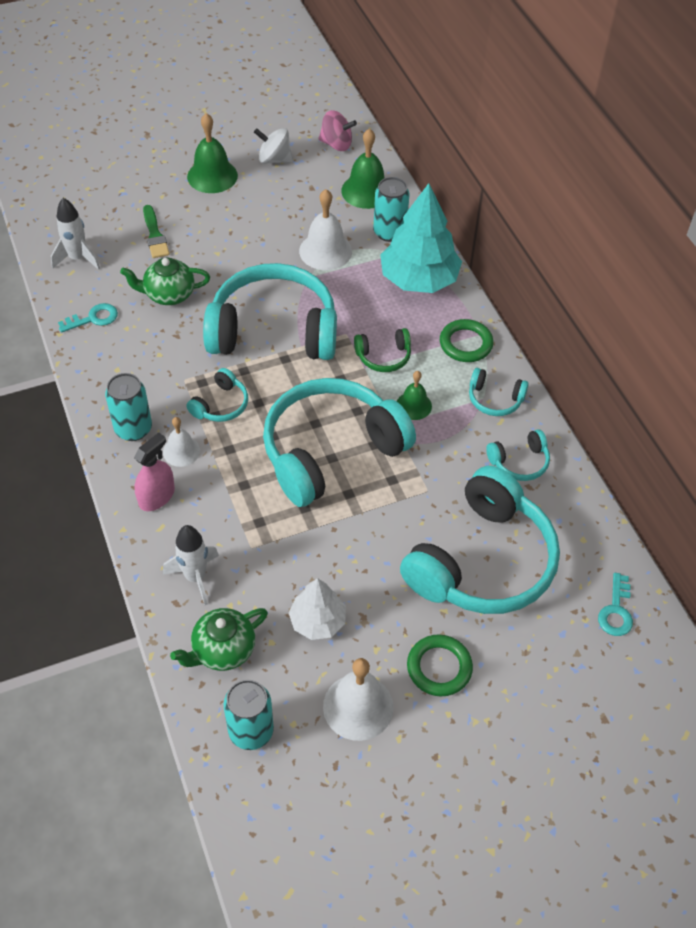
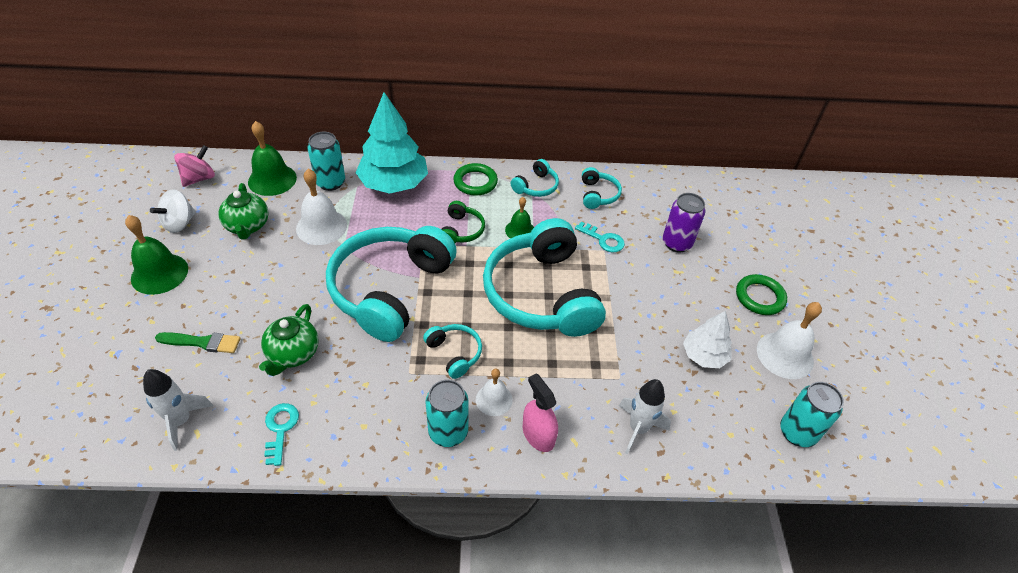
camera: 70 degrees left, 5 degrees down
(223, 650) = (717, 430): green teapot -> green teapot (247, 226)
(483, 561) = (676, 243): turquoise headphones -> purple can
(616, 611) = (733, 195): turquoise key -> turquoise key (603, 240)

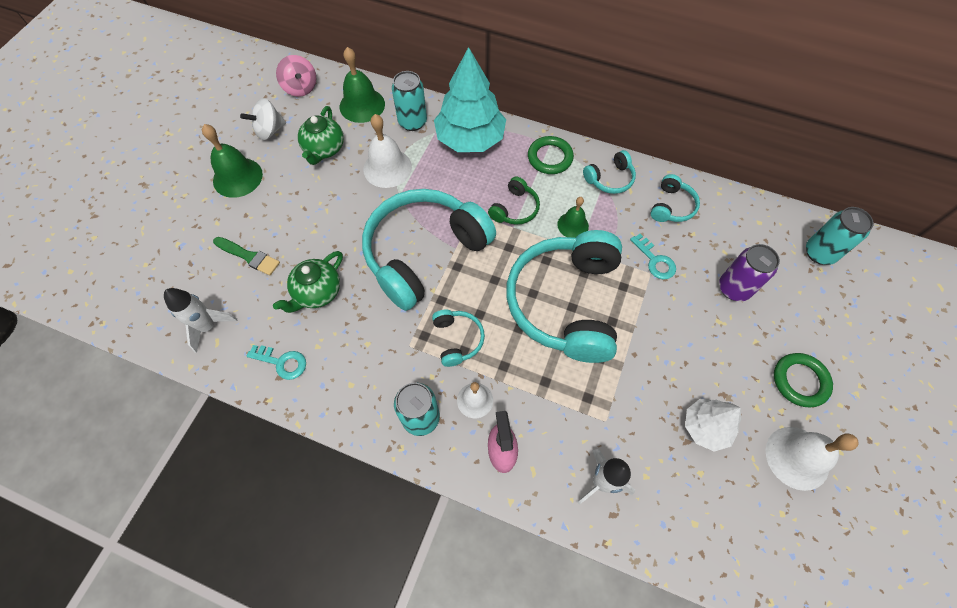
camera: 25 degrees right, 15 degrees up
(199, 178) = (301, 88): pink spinning top -> pink spinning top turned 90 degrees clockwise
(280, 429) = (282, 362): turquoise key -> turquoise key turned 90 degrees clockwise
(797, 432) = (769, 549): turquoise can -> turquoise can (819, 253)

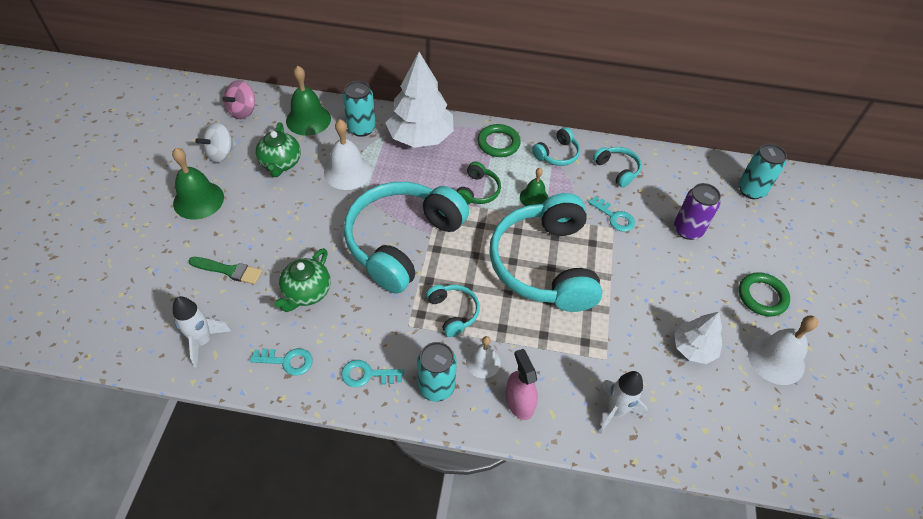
camera: 15 degrees left, 10 degrees down
(301, 88) = (243, 111): pink spinning top -> pink spinning top turned 75 degrees clockwise
(355, 391) = (367, 374): none -> turquoise key
(470, 139) = (420, 136): turquoise tree -> white tree
(672, 206) = (617, 170): turquoise headphones -> turquoise headphones turned 45 degrees counterclockwise

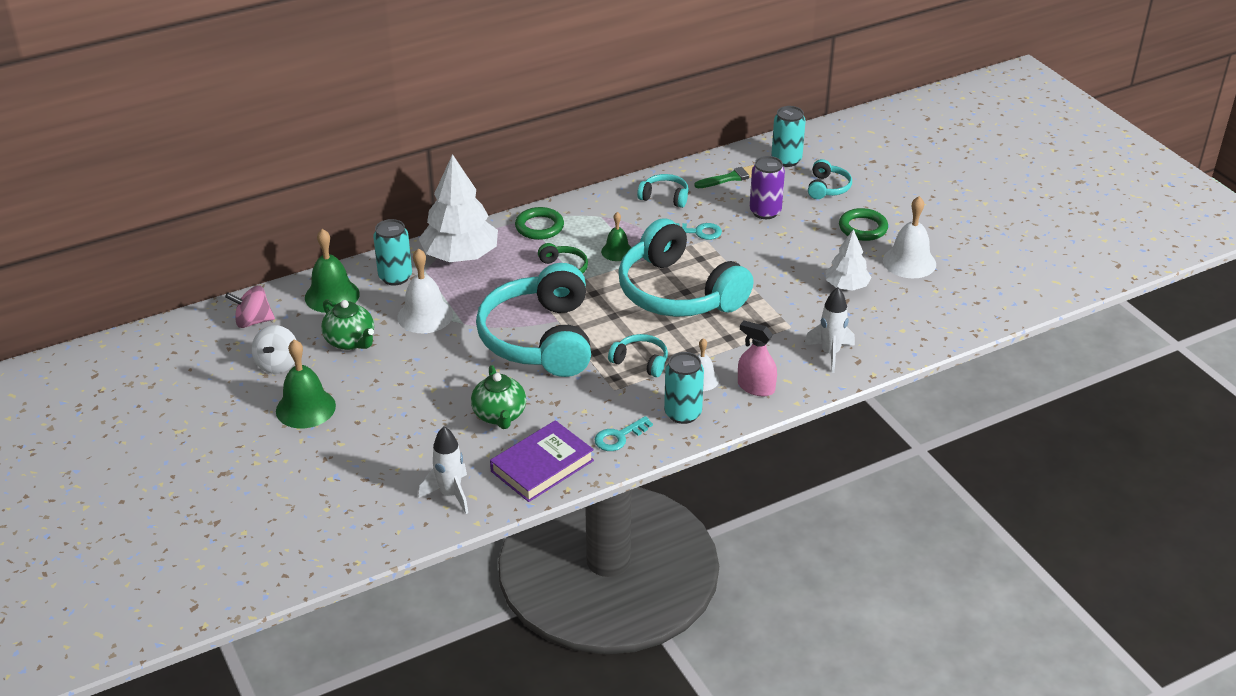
camera: 35 degrees left, 15 degrees down
(229, 270) = (408, 439): green brush -> green brush (731, 178)
(243, 111) = (253, 321): pink spinning top -> pink spinning top turned 90 degrees clockwise
(287, 361) = (542, 466): turquoise key -> purple book
(557, 154) = (601, 210): turquoise headphones -> turquoise headphones (827, 188)

